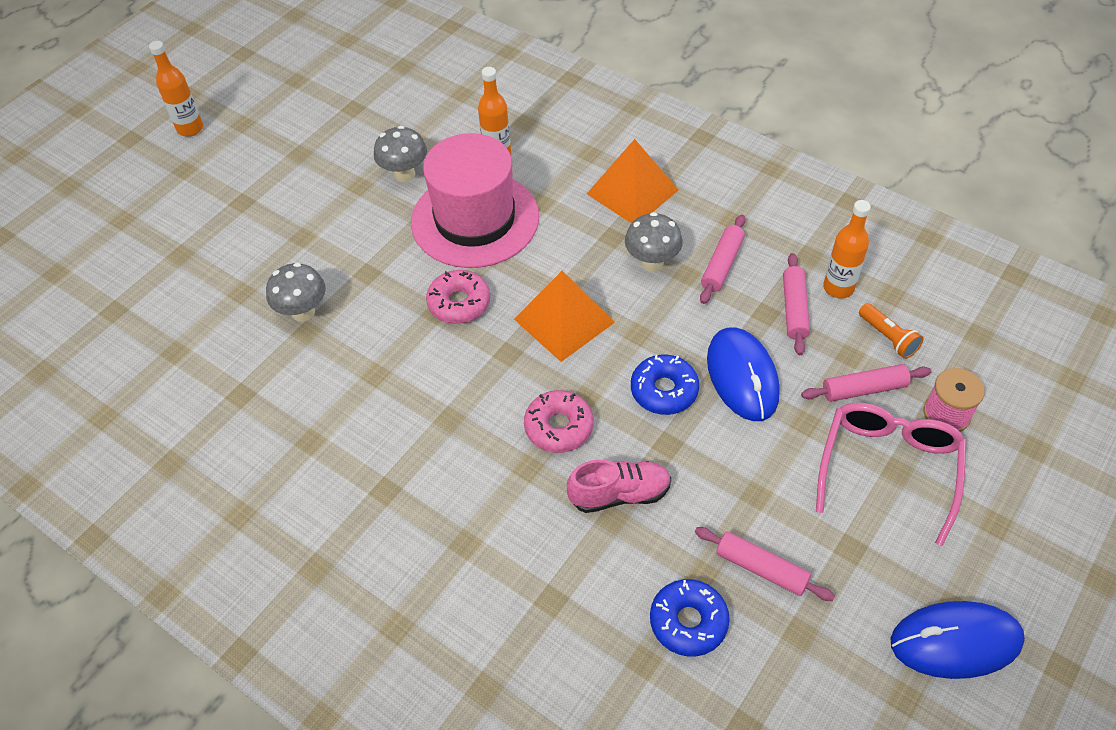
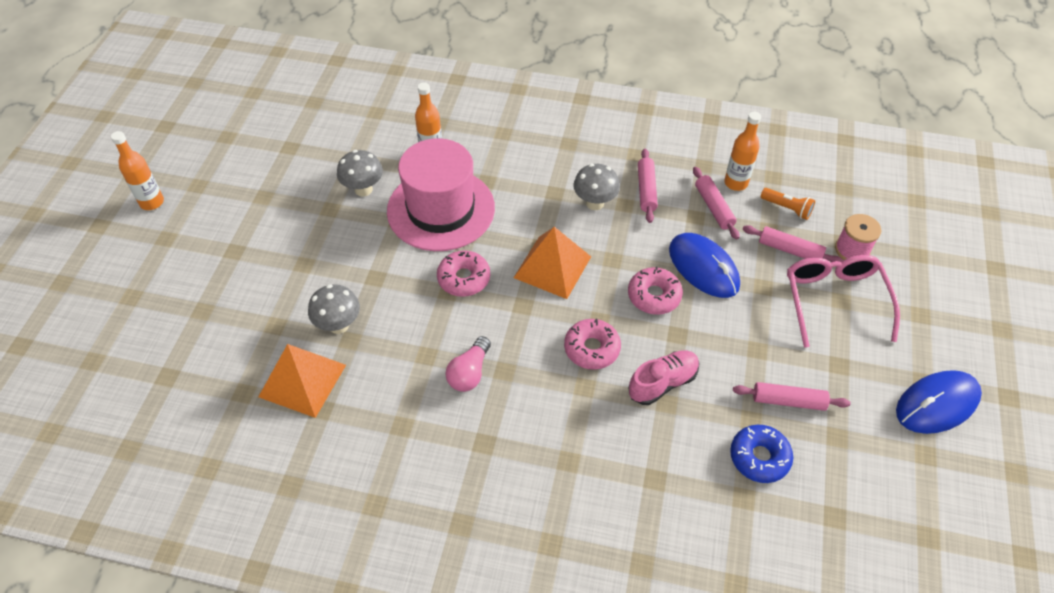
camera: 25 degrees left, 0 degrees up
(410, 408) = (469, 373): none -> pink light bulb
(632, 192) = (551, 154): orange pyramid -> orange pyramid (302, 380)
(664, 390) = (654, 296): blue donut -> pink donut
(864, 389) = (790, 250): pink rolling pin -> pink rolling pin turned 60 degrees clockwise

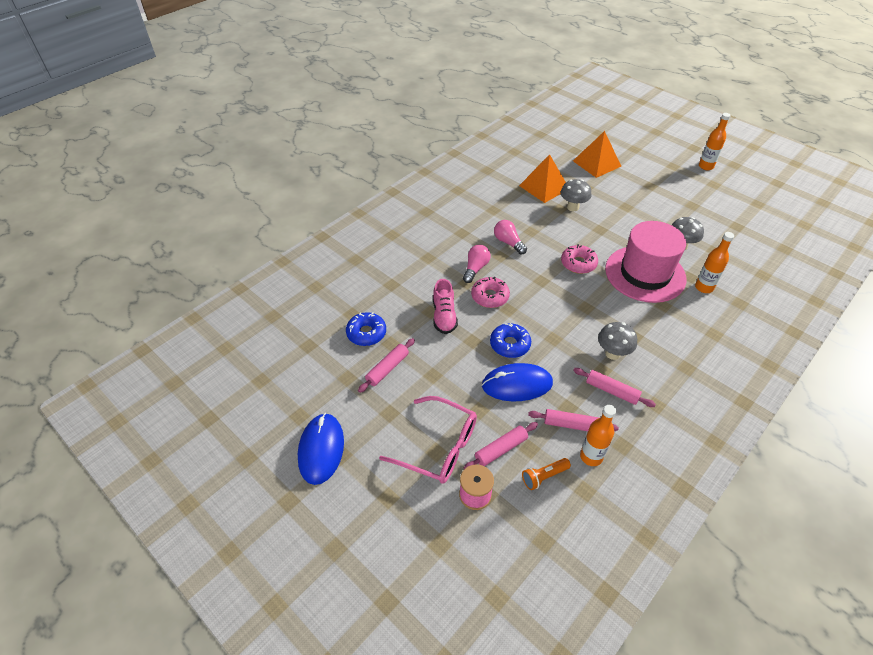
camera: 120 degrees right, 5 degrees down
(550, 389) = (475, 268): none -> pink light bulb
(552, 267) = (564, 306): orange pyramid -> orange pyramid (597, 163)
(654, 296) = (510, 344): pink donut -> blue donut

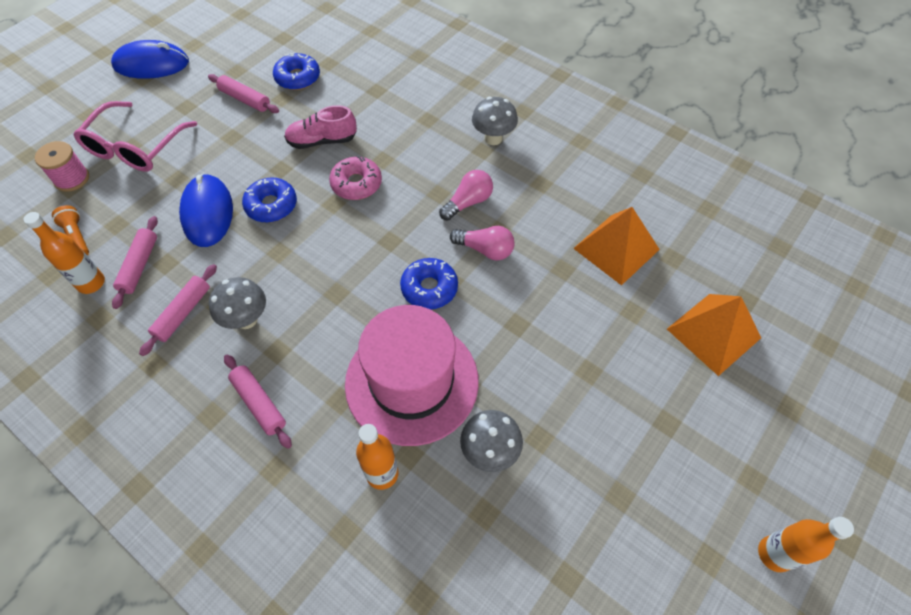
camera: 85 degrees right, 10 degrees up
(475, 268) = (410, 167): pink light bulb -> pink light bulb (485, 249)
(501, 449) = (120, 199): pink rolling pin -> pink rolling pin (259, 403)
(572, 207) = (569, 287): grey mushroom -> grey mushroom (493, 138)
(578, 263) = (429, 288): pink donut -> blue donut

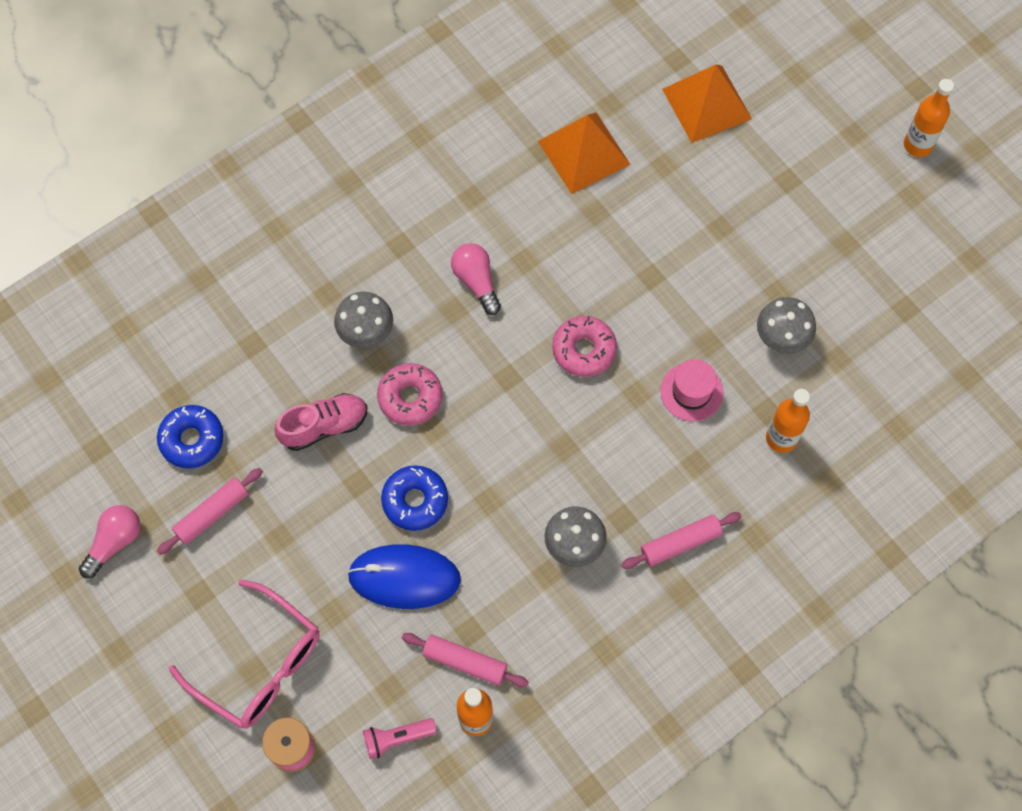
camera: 75 degrees left, 10 degrees up
(77, 237) = (397, 738): orange flashlight -> pink flashlight
(151, 64) = (89, 638): blue mouse -> none
(183, 313) = (547, 614): pink rolling pin -> none
(322, 141) = (324, 426): pink shoe -> pink shoe turned 120 degrees counterclockwise
(412, 382) = (691, 392): pink hat -> pink hat, size x0.45
(429, 288) = (584, 350): blue donut -> pink donut
(485, 249) = (548, 281): pink light bulb -> pink light bulb (114, 542)
(493, 138) = (384, 228): grey mushroom -> grey mushroom (366, 333)

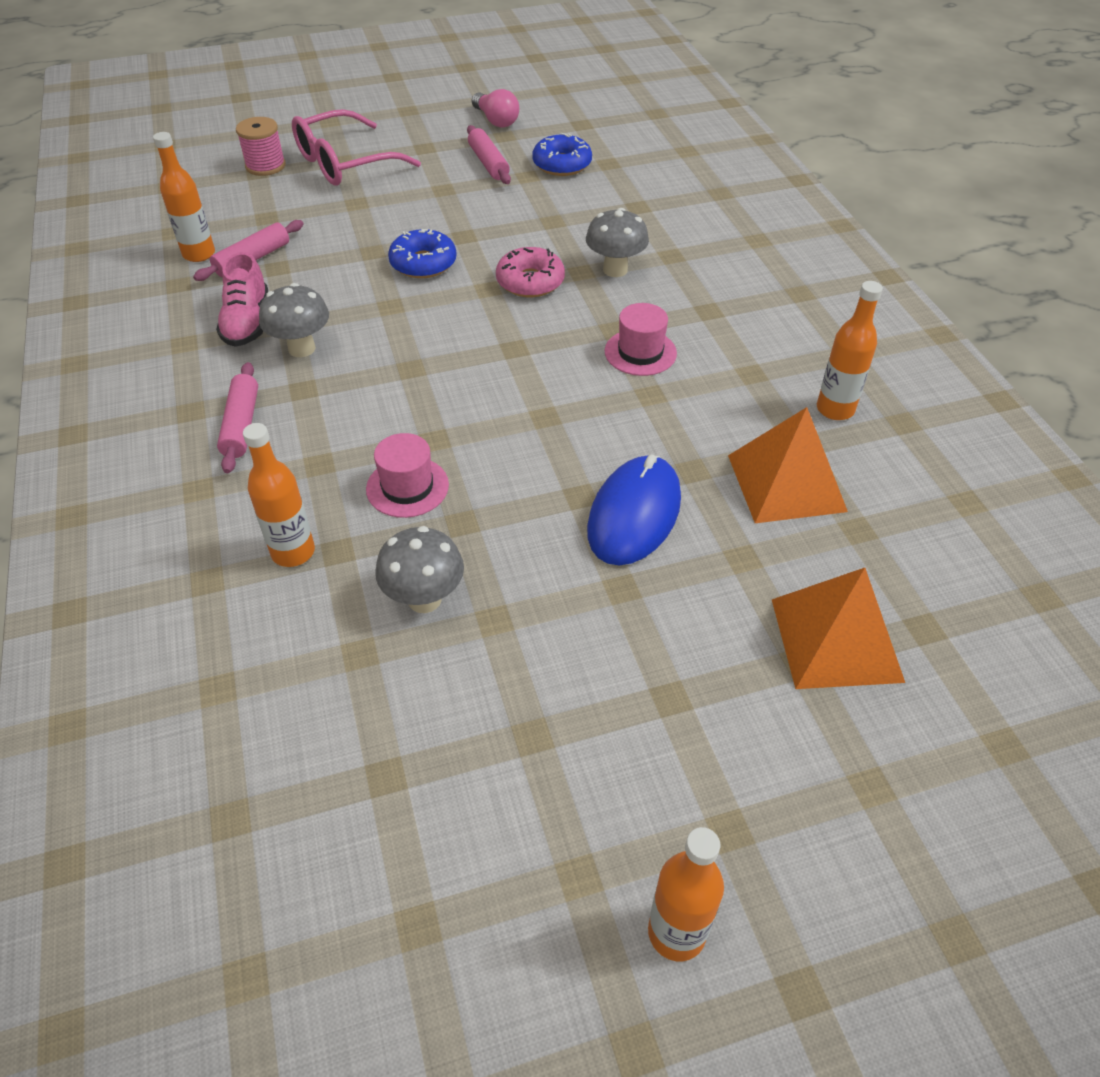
camera: 110 degrees right, 20 degrees down
(324, 426) = (532, 229): pink shoe -> pink shoe (247, 323)
(397, 738) = (224, 213): pink flashlight -> none
(404, 578) = (356, 243): blue mouse -> blue mouse (634, 514)
(476, 281) = (640, 352): pink light bulb -> pink hat
(492, 134) = (835, 409): none -> orange bottle
(584, 350) = (513, 412): pink donut -> none

